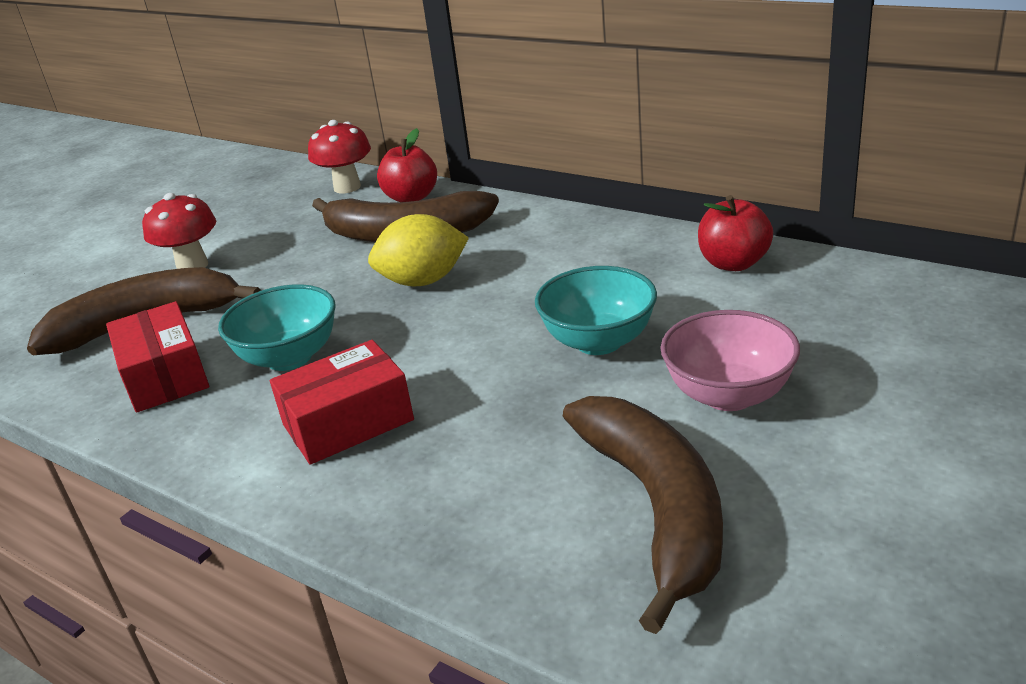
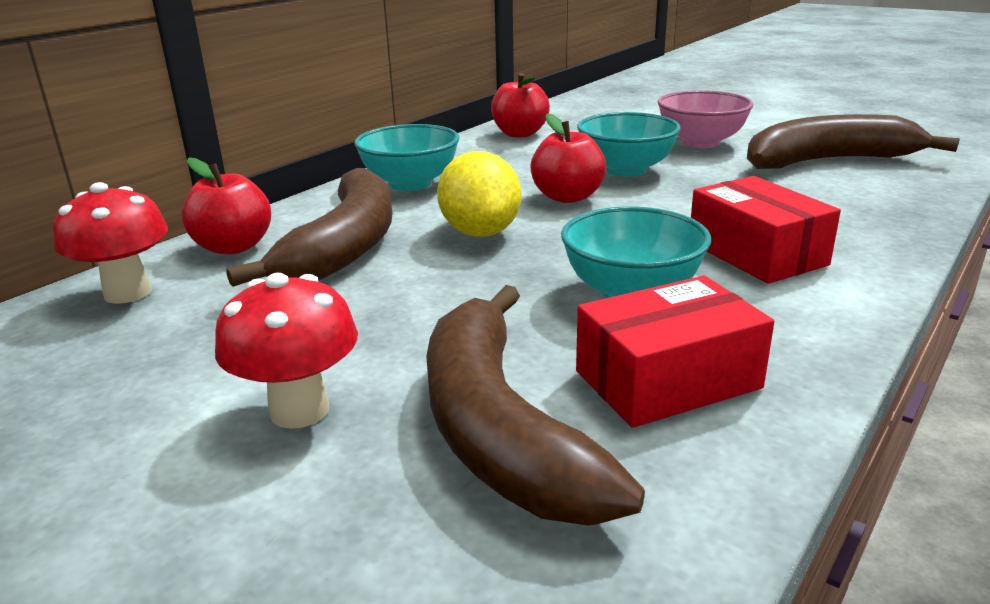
camera: 90 degrees left, 5 degrees down
(507, 313) = (567, 197): none -> red apple
(547, 232) = (410, 183): none -> turquoise bowl

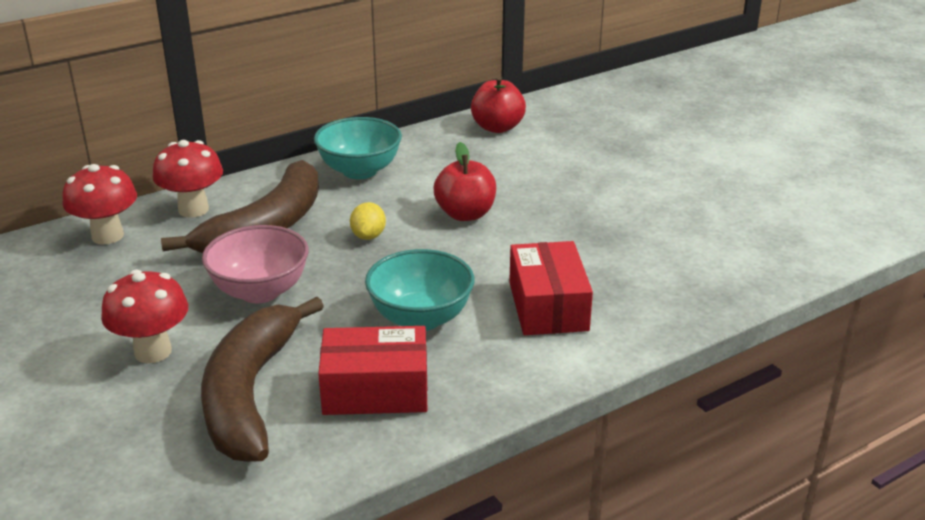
camera: 20 degrees right, 5 degrees up
(233, 247) = (193, 209): red apple -> red mushroom
(480, 232) = (368, 236): yellow lemon -> yellow lemon, size x0.55
(626, 170) = (542, 193): turquoise bowl -> none
(700, 142) = (643, 173): pink bowl -> pink bowl (260, 291)
(828, 161) = (730, 222): brown banana -> none

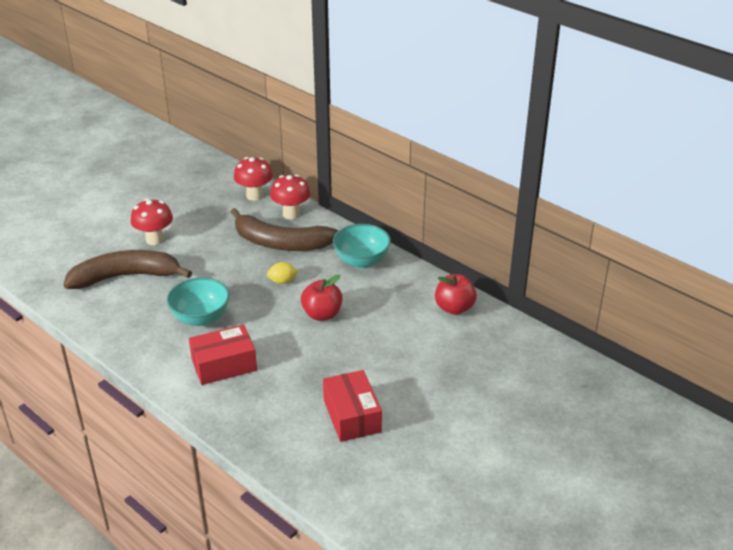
camera: 75 degrees right, 5 degrees up
(260, 291) = (214, 257): pink bowl -> none
(375, 390) = (134, 315): red box -> red box (352, 416)

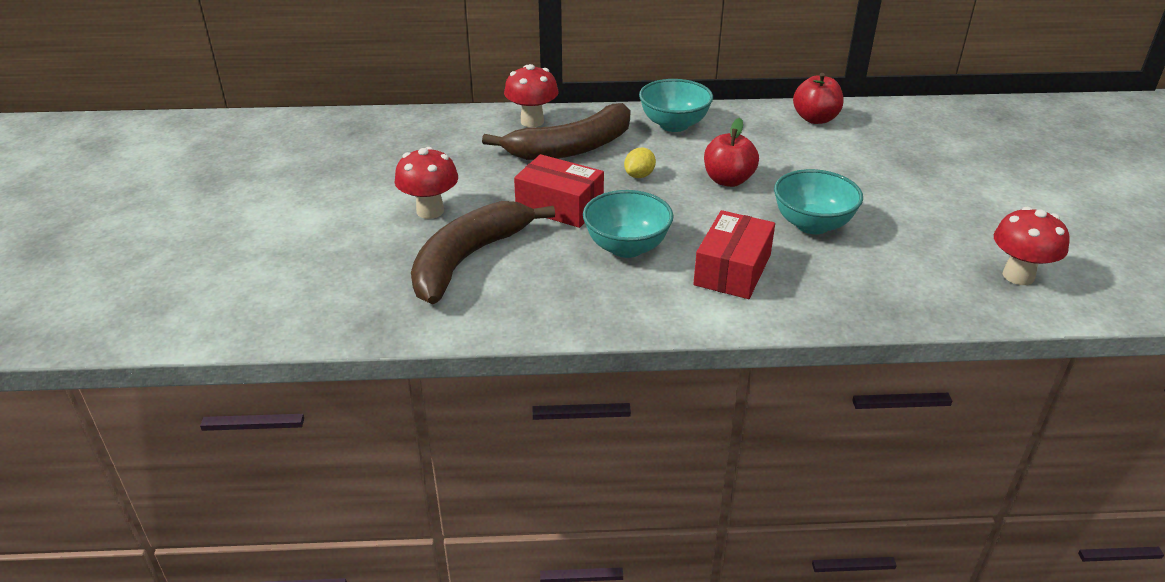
camera: 45 degrees left, 0 degrees up
(254, 195) = (462, 124): red mushroom -> red mushroom (1018, 276)
(313, 370) = (812, 224): none -> turquoise bowl
(352, 416) = (914, 237): red box -> red box (559, 206)

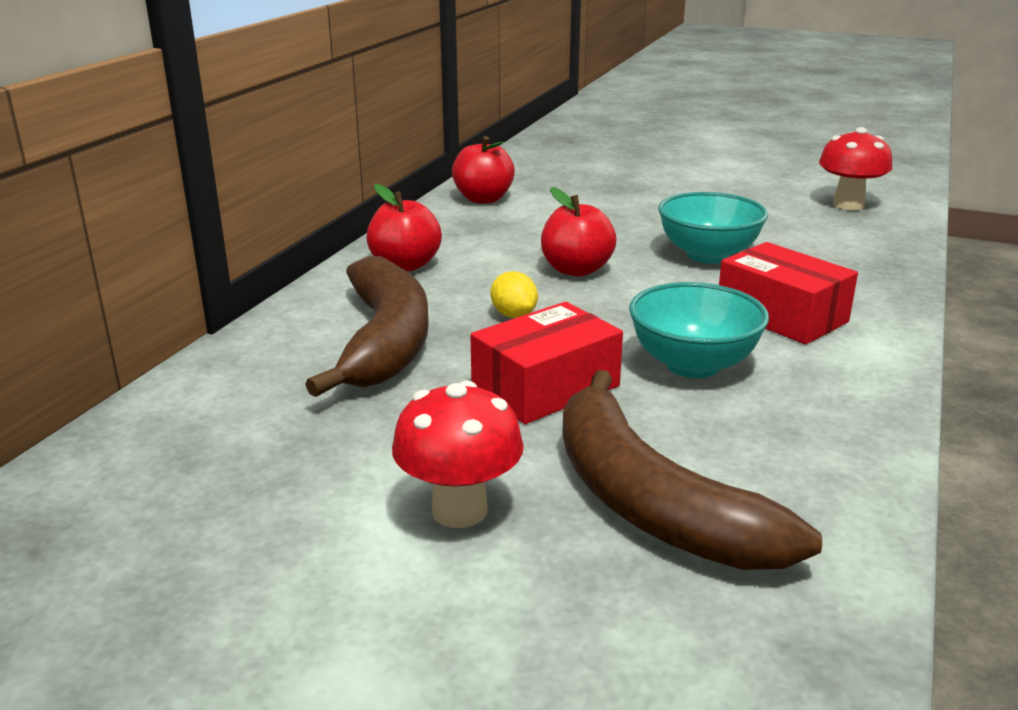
camera: 65 degrees left, 10 degrees down
(532, 121) = (263, 353): red mushroom -> none
(674, 125) = (405, 265): turquoise bowl -> red apple

